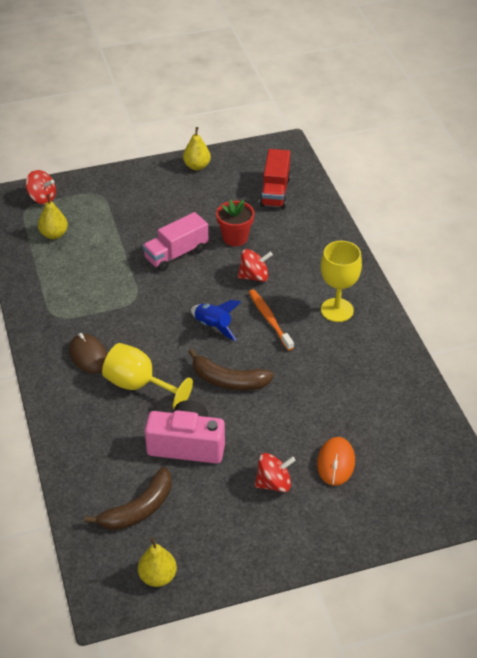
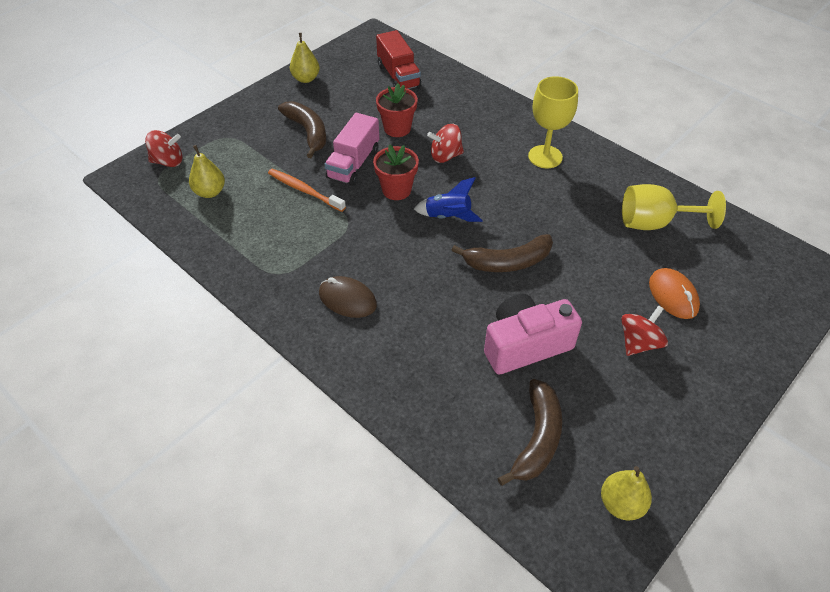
camera: 30 degrees left, 5 degrees up
(139, 385) = (425, 306): yellow goblet -> yellow goblet (654, 223)
(162, 214) = (308, 132): none -> brown banana
(192, 288) = (396, 190): none -> red flower pot
(254, 276) = (445, 156): red spinning top -> red spinning top turned 150 degrees counterclockwise
(269, 319) = (494, 189): orange toothbrush -> orange toothbrush (304, 190)

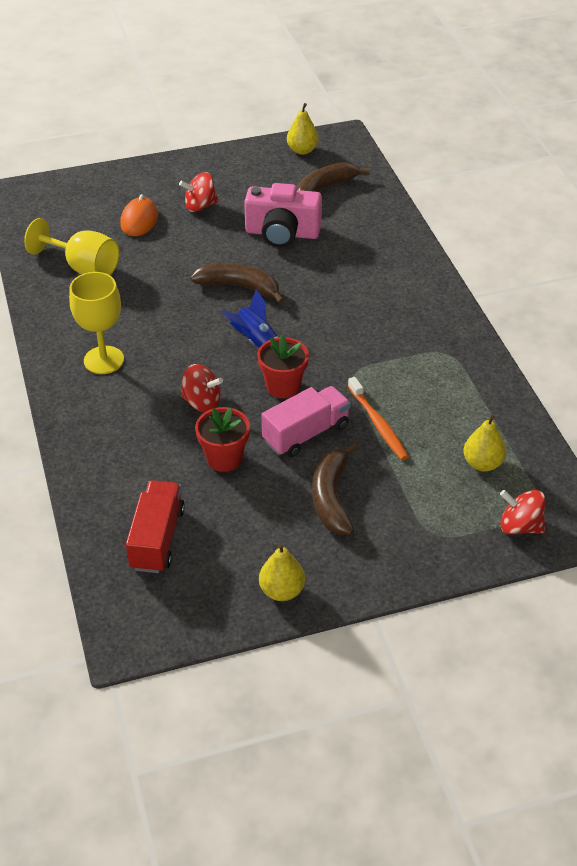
camera: 150 degrees left, 5 degrees down
(347, 299) = (397, 311): brown mouse -> none

